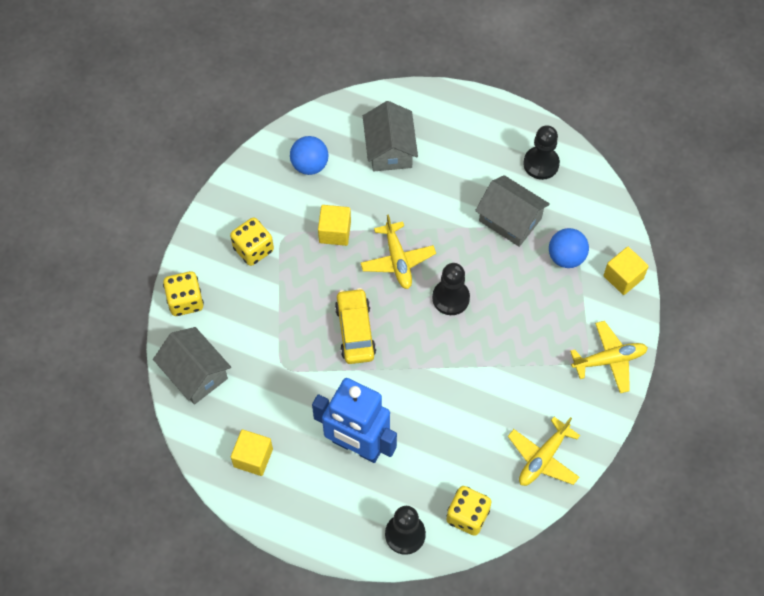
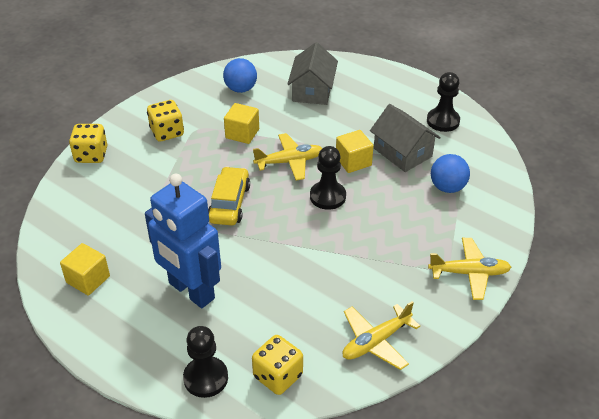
camera: 15 degrees right, 20 degrees down
(195, 373) = (71, 206): grey house -> none
(398, 260) = (289, 162): yellow plane -> yellow plane turned 105 degrees counterclockwise
(623, 277) = (499, 212): yellow cube -> yellow cube (353, 161)

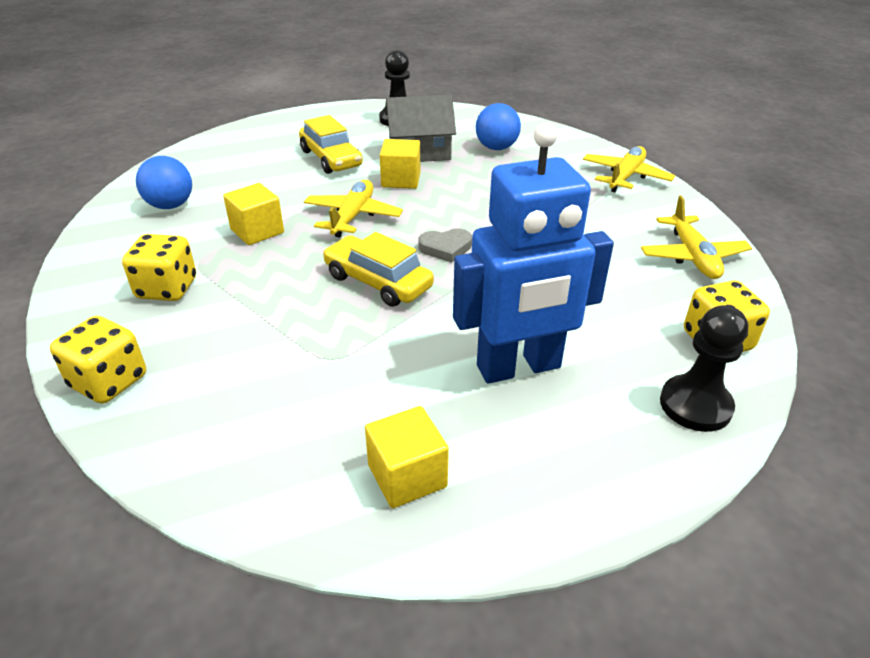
camera: 60 degrees left, 5 degrees down
(287, 216) = (446, 248): none -> grey heart
(312, 90) = (249, 164): grey house -> none
(327, 196) = (440, 212): black pawn -> none
(352, 119) = (331, 158): none -> yellow car

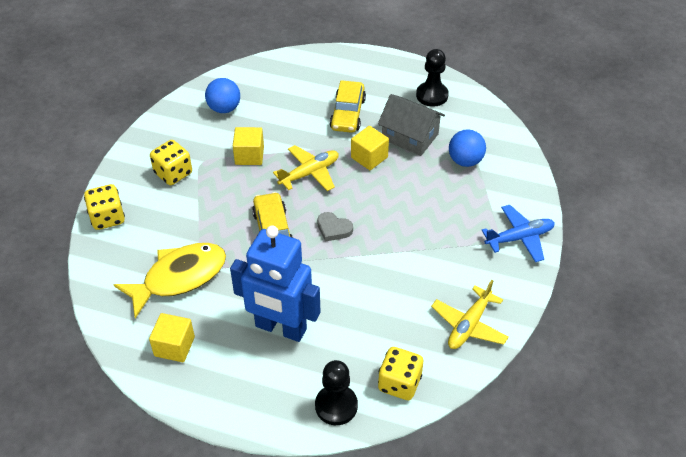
camera: 40 degrees right, 10 degrees up
(311, 390) = (179, 277): none -> yellow fish
(625, 177) = (519, 238): yellow plane -> blue plane

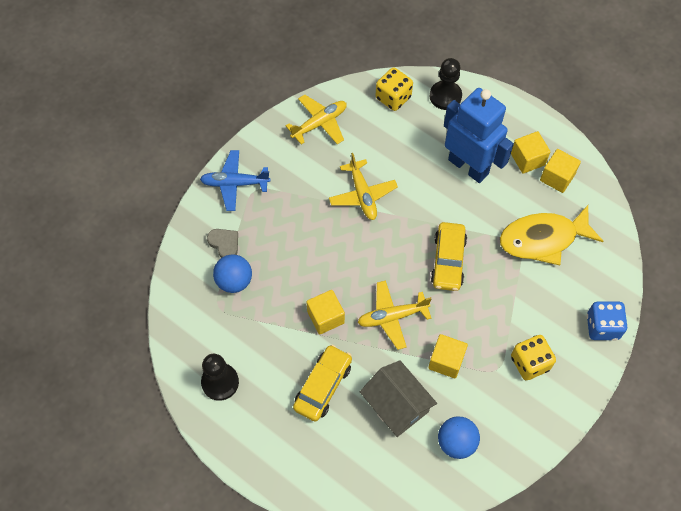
camera: 160 degrees left, 15 degrees up
(107, 218) = (602, 327): yellow dice -> blue dice
(213, 357) = (527, 159): none -> yellow cube
(333, 229) = (392, 245): grey heart -> grey heart (224, 244)
(384, 265) = (362, 194): none -> yellow plane
(410, 137) = (272, 331): grey house -> grey house (396, 405)

